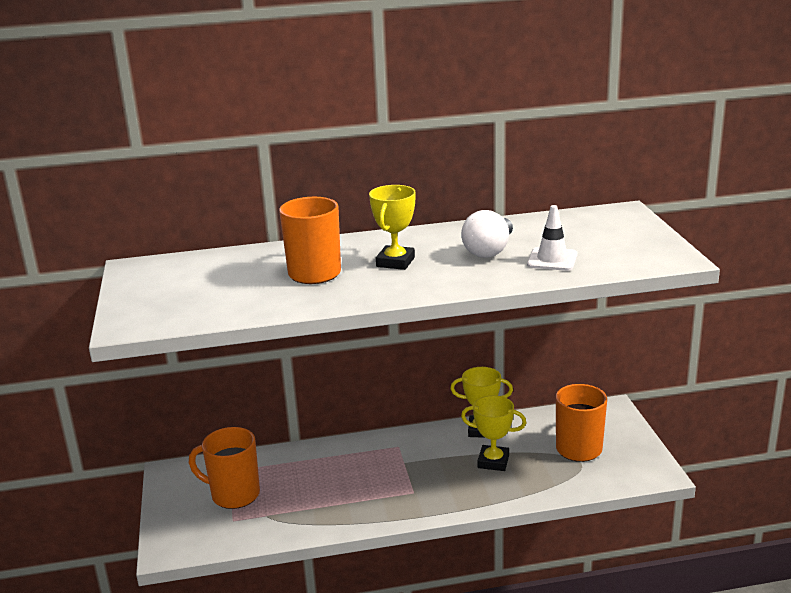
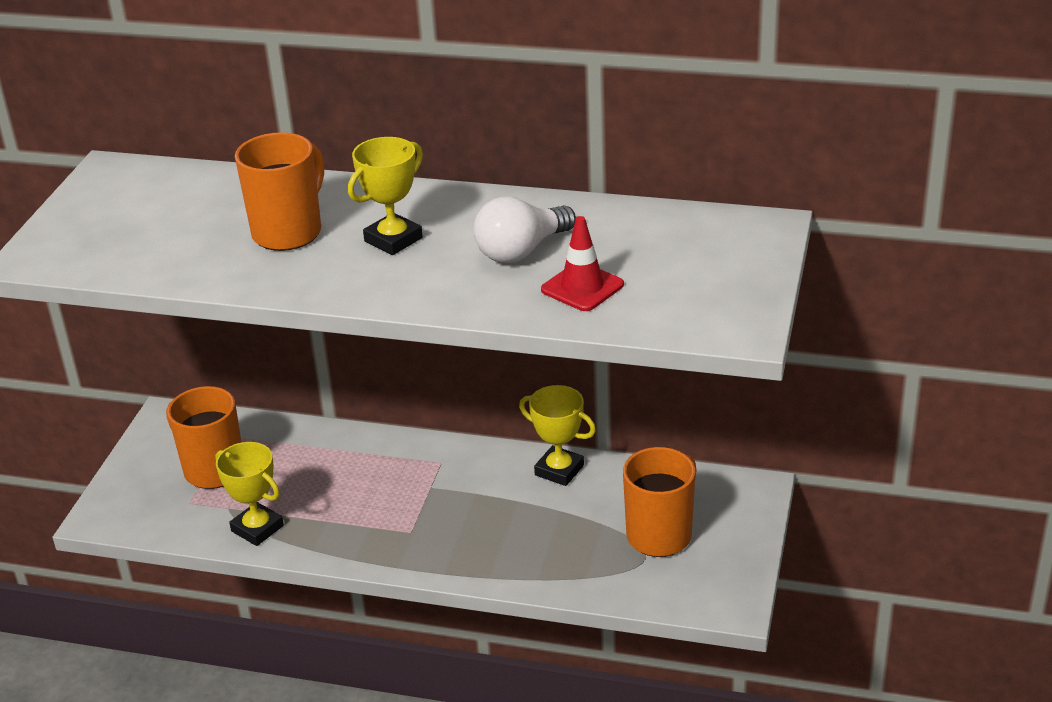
camera: 25 degrees right, 10 degrees up
(493, 461) = (537, 520): yellow trophy -> yellow trophy (257, 528)
(552, 259) = (582, 287): white traffic cone -> red traffic cone

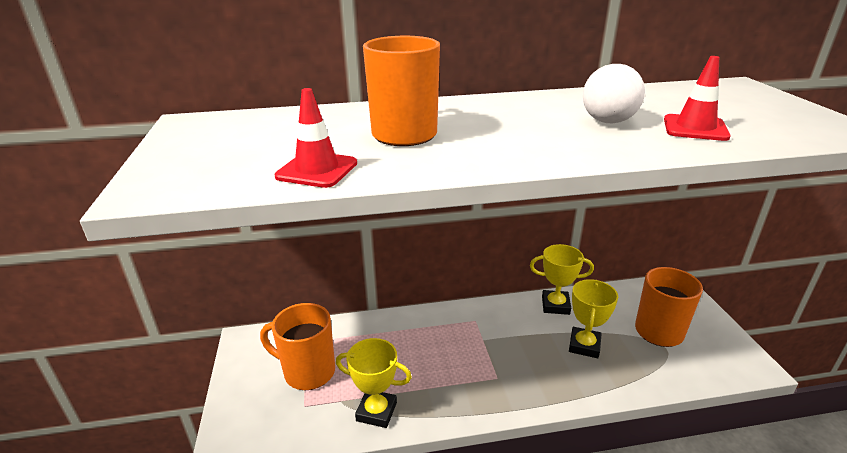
camera: 25 degrees left, 5 degrees down
(173, 264) = (317, 170): none -> red traffic cone
(393, 239) = (501, 125): yellow trophy -> yellow trophy (584, 345)

